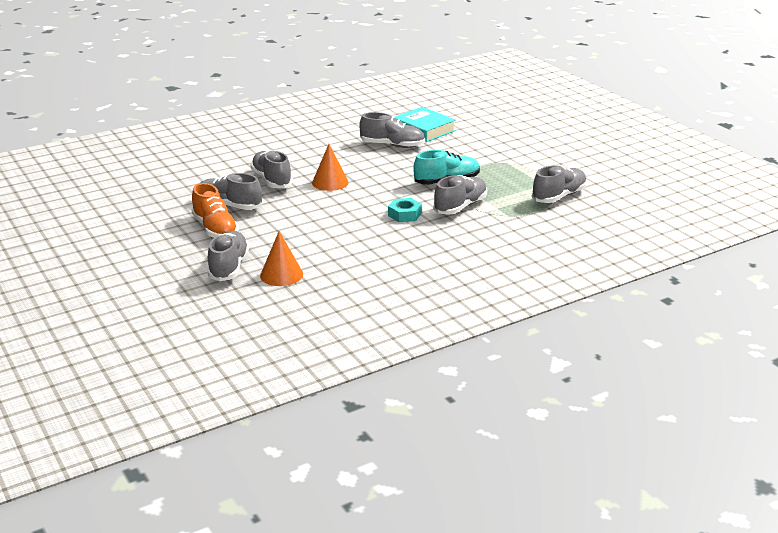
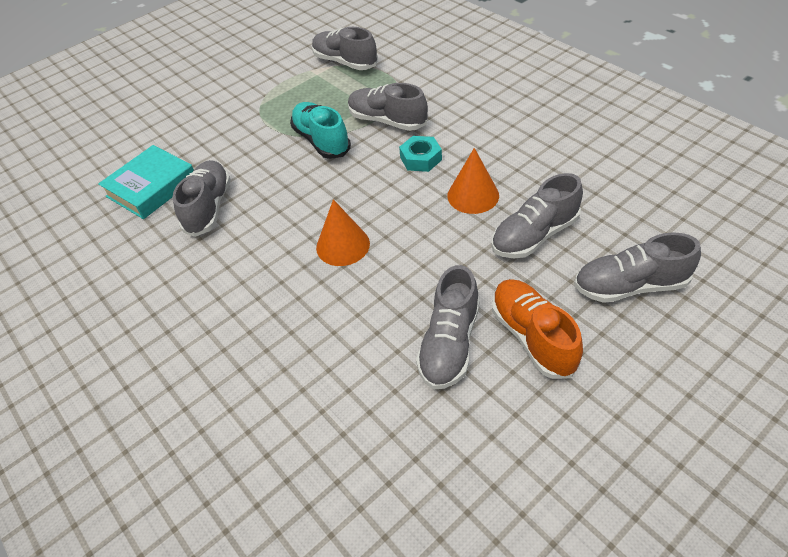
camera: 95 degrees left, 20 degrees up
(215, 229) = (532, 337): orange shoe -> orange shoe turned 75 degrees counterclockwise
(272, 180) = (347, 315): grey shoe -> grey shoe (534, 235)
(281, 275) = (619, 229): orange cone -> orange cone (473, 195)

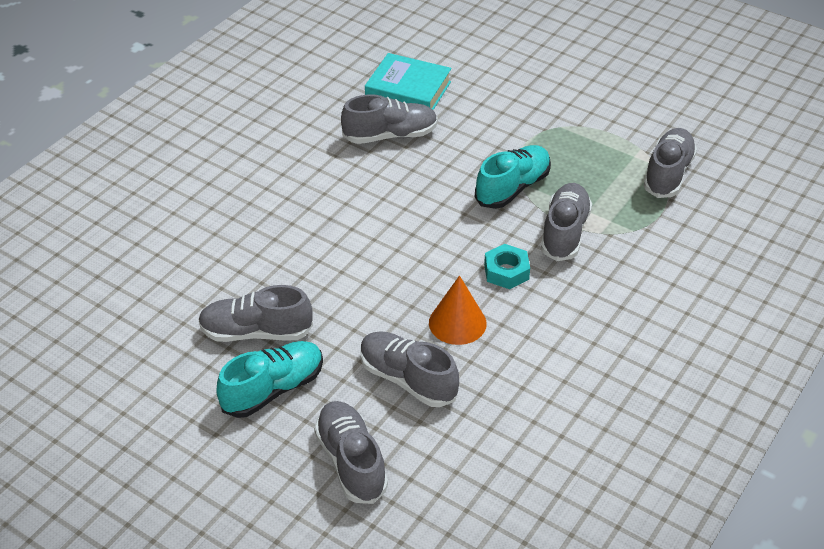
camera: 70 degrees right, 5 degrees down
(343, 245) = (361, 238): orange cone -> none
(532, 337) = (273, 389): orange shoe -> turquoise shoe

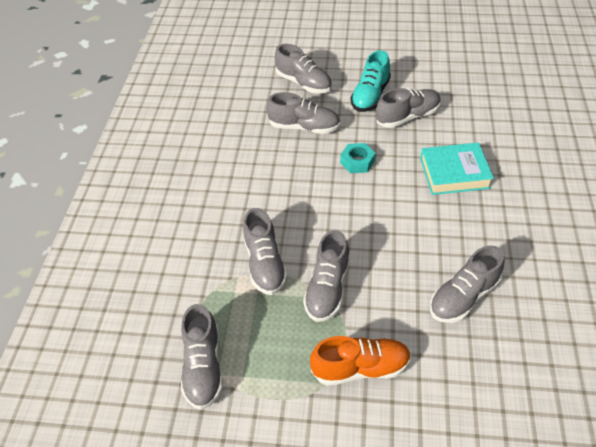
camera: 155 degrees right, 5 degrees up
(408, 91) = (496, 361): turquoise book -> turquoise book (454, 173)
(457, 323) = (298, 168): orange cone -> none
(506, 271) = (289, 214): turquoise nut -> turquoise nut (357, 162)
(512, 188) = (327, 288): turquoise shoe -> grey shoe
(525, 125) = (360, 368): none -> orange shoe

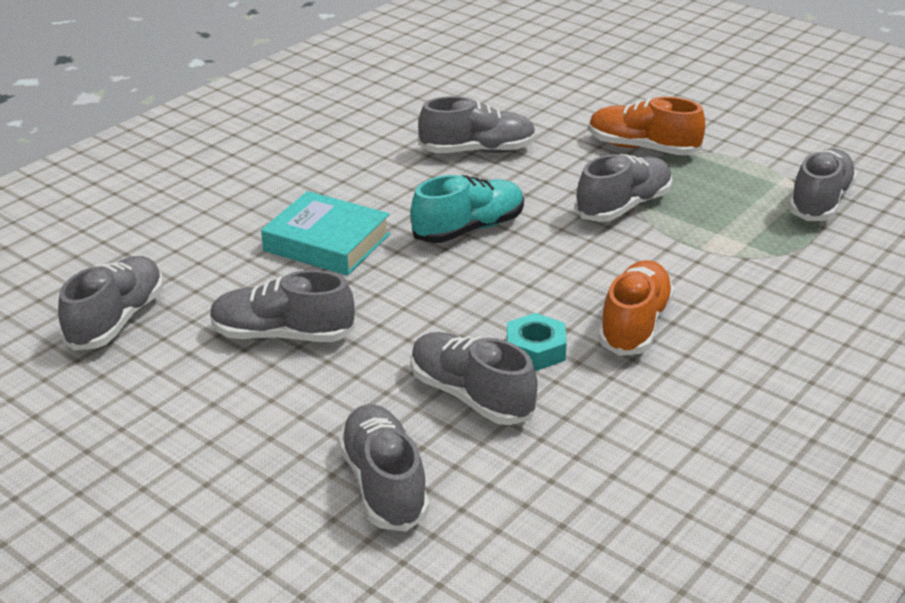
camera: 150 degrees left, 15 degrees down
(262, 197) = (634, 325): none -> orange shoe
(265, 264) = (687, 253): grey shoe -> grey shoe (117, 320)
(357, 162) = (441, 309): turquoise nut -> turquoise nut (535, 349)
(370, 96) = (293, 397): turquoise shoe -> turquoise shoe (469, 229)

